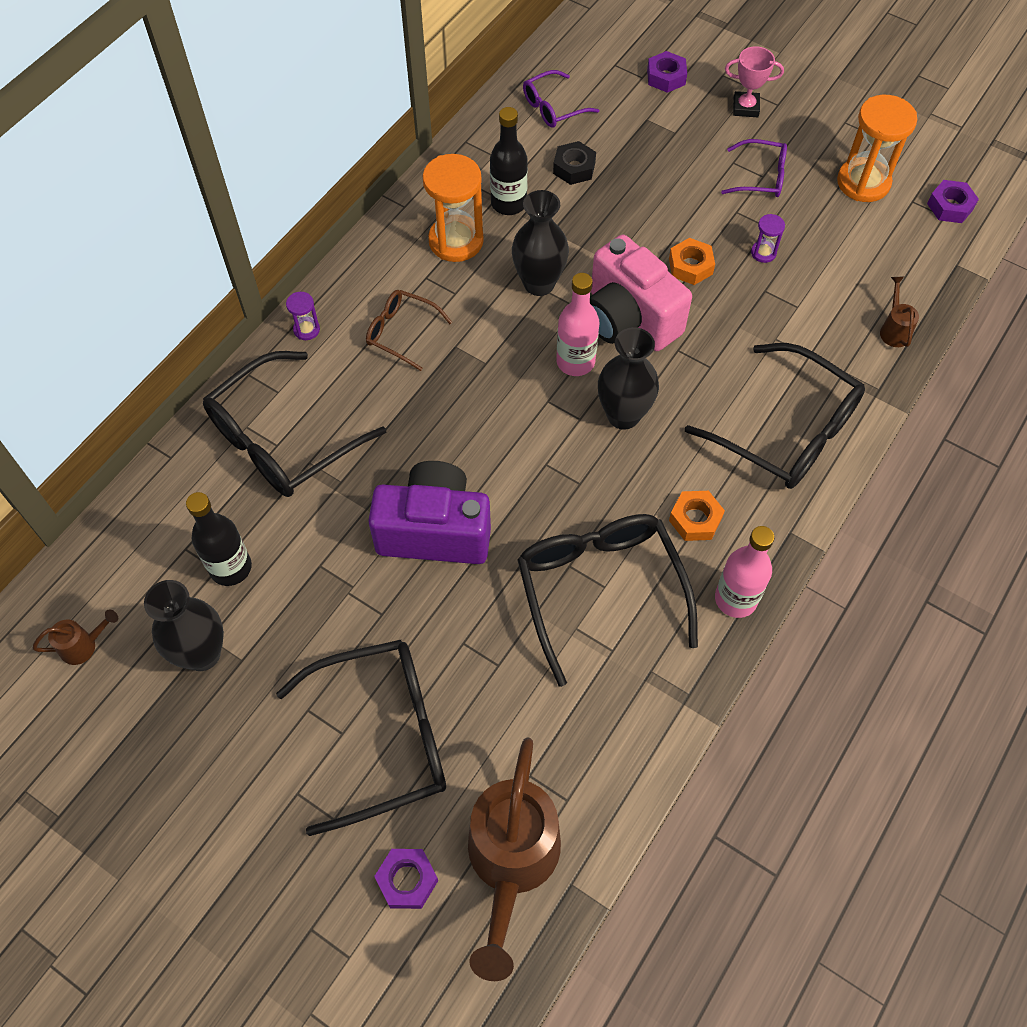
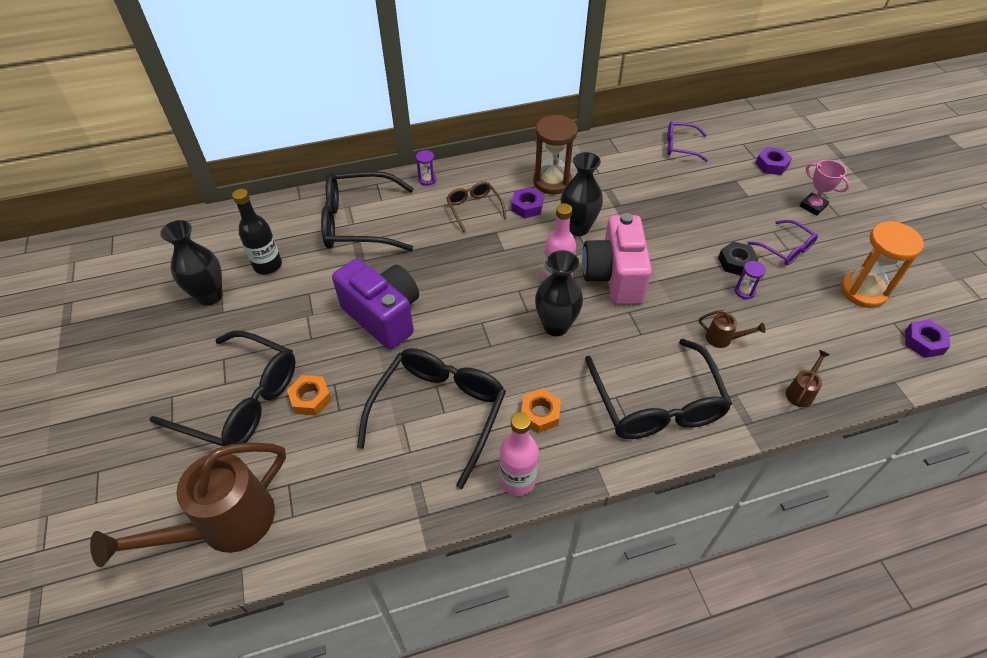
camera: 40 degrees right, 10 degrees down
(83, 646) = (168, 256): brown watering can -> brown watering can (723, 339)
(407, 880) = (166, 487): purple nut -> purple nut (527, 206)
(456, 241) = (552, 181): orange hourglass -> brown hourglass
(508, 203) = (602, 179): black bottle -> none
(574, 168) = (661, 182): black nut -> black nut (736, 262)
(690, 266) = (685, 271): orange nut -> orange nut (311, 398)

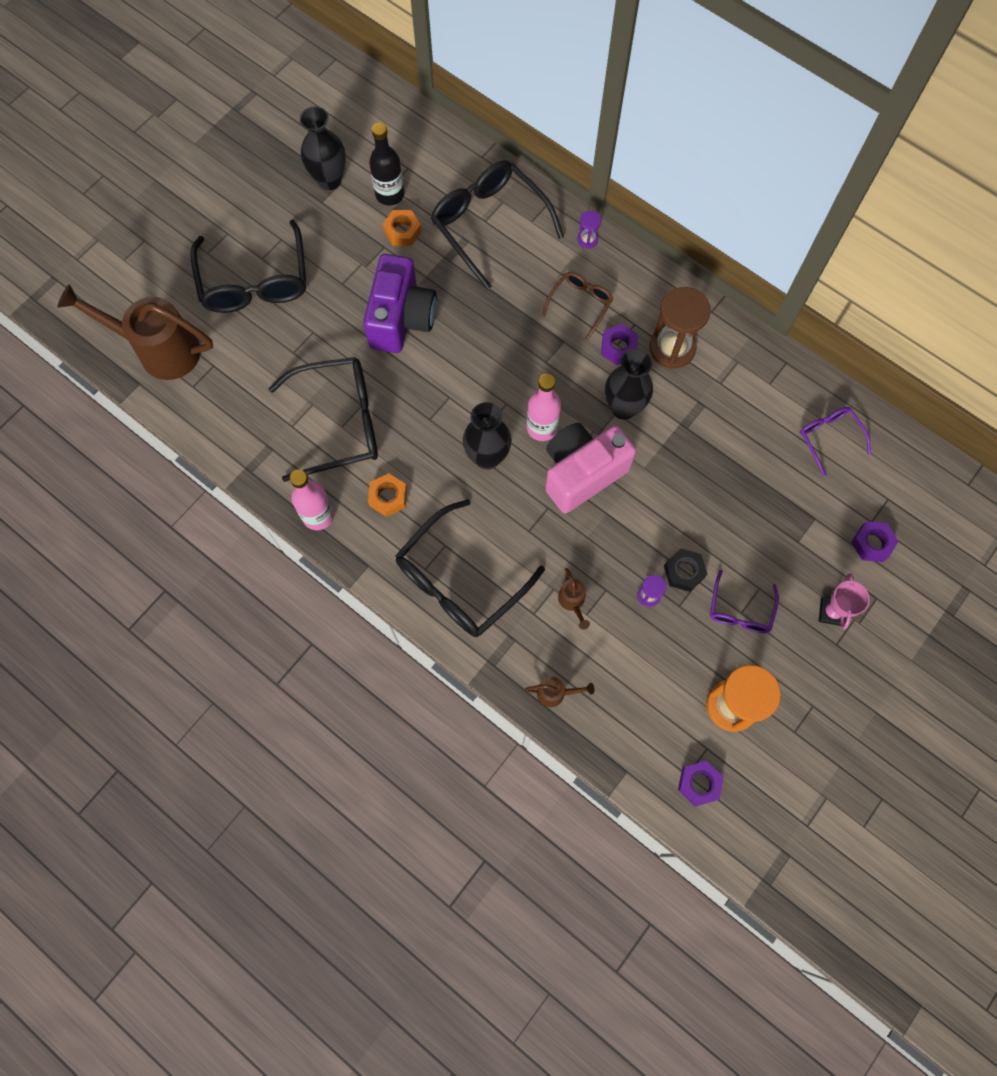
camera: 55 degrees right, 20 degrees up
(311, 398) = (289, 326): orange nut -> orange nut (402, 231)

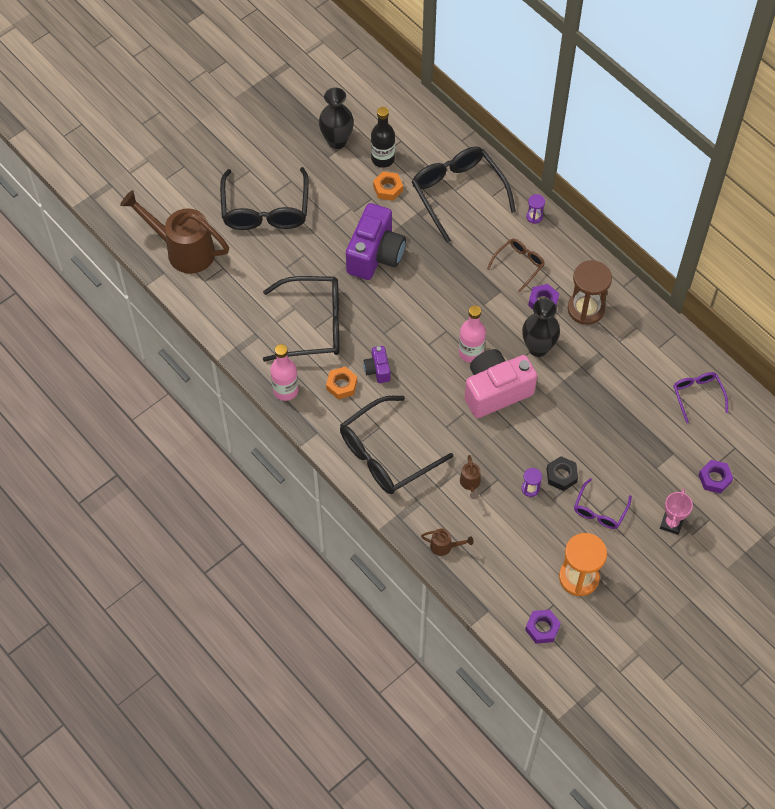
camera: 10 degrees right, 10 degrees down
(430, 469) = (377, 370): none -> purple camera
(487, 457) = (424, 368): black vase -> none

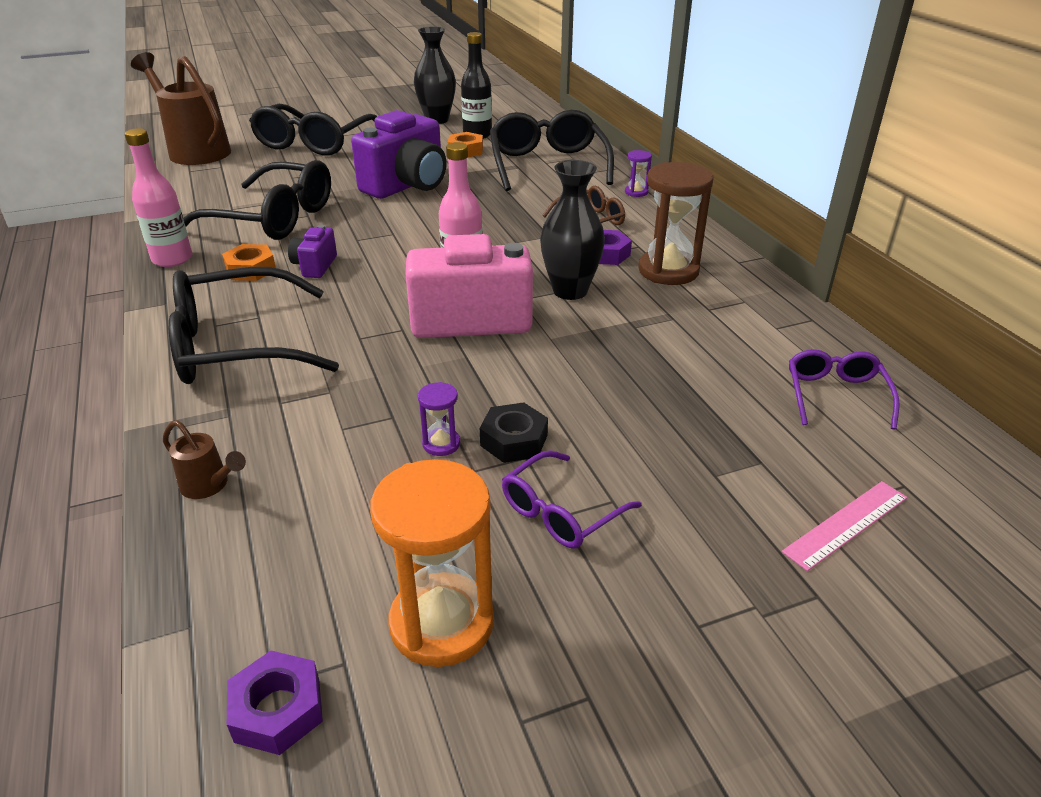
camera: 20 degrees right, 25 degrees down
(470, 483) = (338, 411): brown watering can -> none
(671, 523) = (717, 578): pink trophy -> none
(714, 478) = (846, 524): purple nut -> pink ruler

